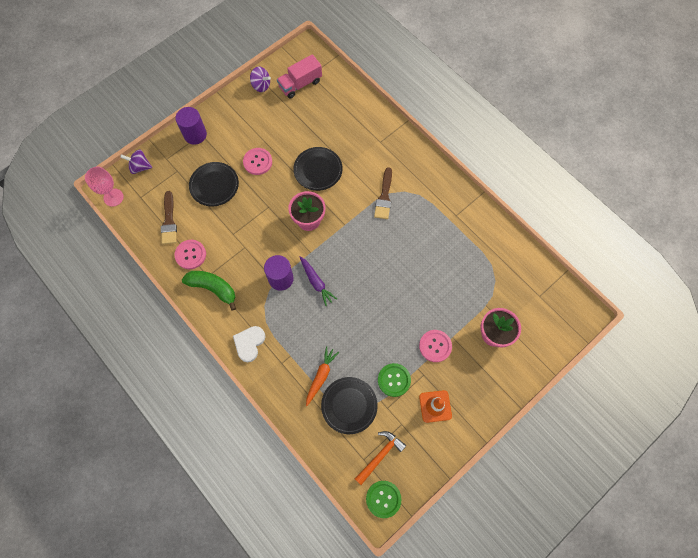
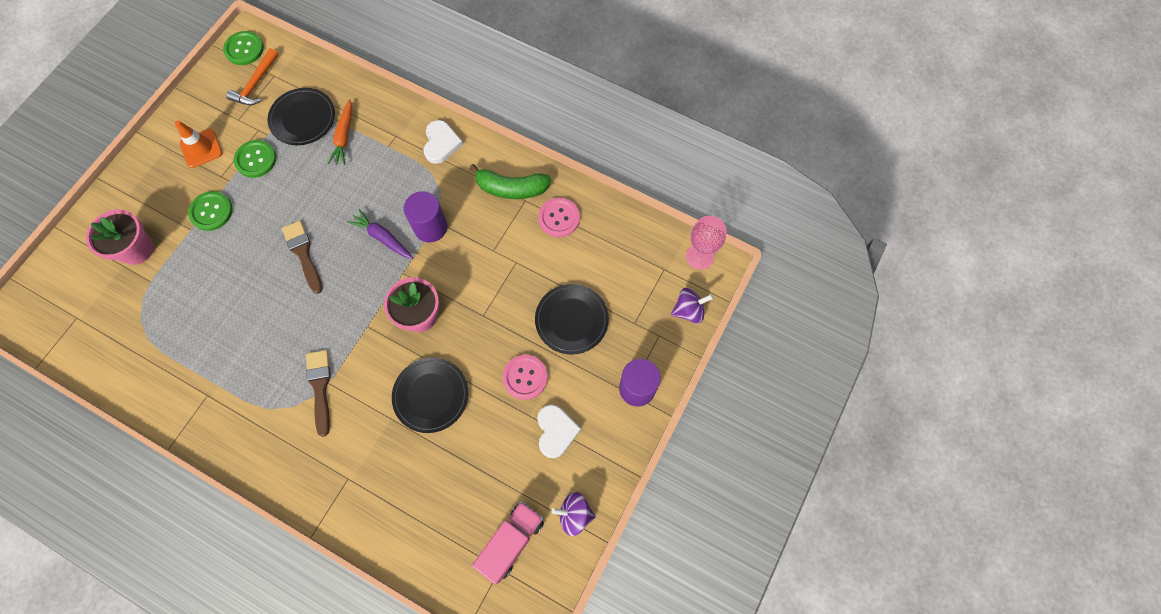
camera: 160 degrees right, 0 degrees up
(169, 221) = (608, 250): brown brush -> brown brush (303, 253)
(252, 128) = (556, 431): none -> white heart
(435, 346) = (211, 211): pink button -> green button

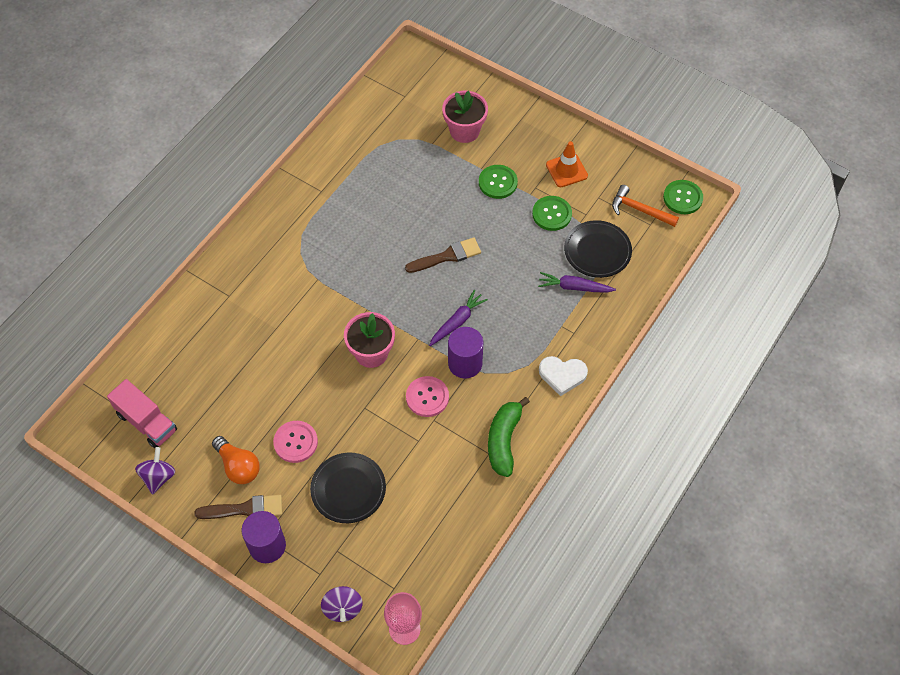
camera: 95 degrees right, 10 degrees down
(320, 387) = (314, 273): brown brush -> brown brush (245, 509)
(344, 136) = (574, 287): orange carrot -> purple carrot
(431, 395) = (291, 361): black plate -> none
(556, 431) = (238, 466): white heart -> orange light bulb
(559, 218) = (464, 485): pink button -> pink button (427, 397)

